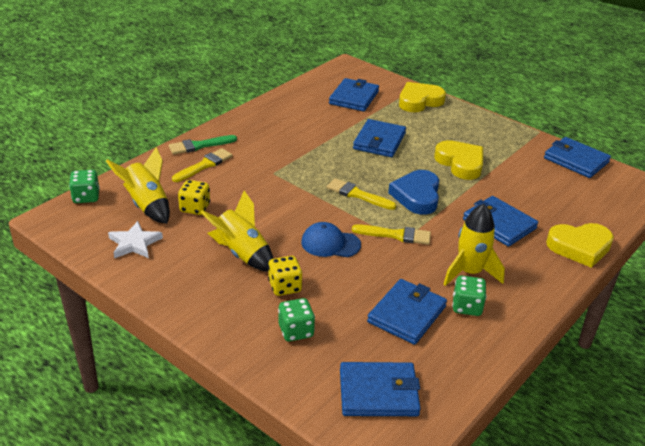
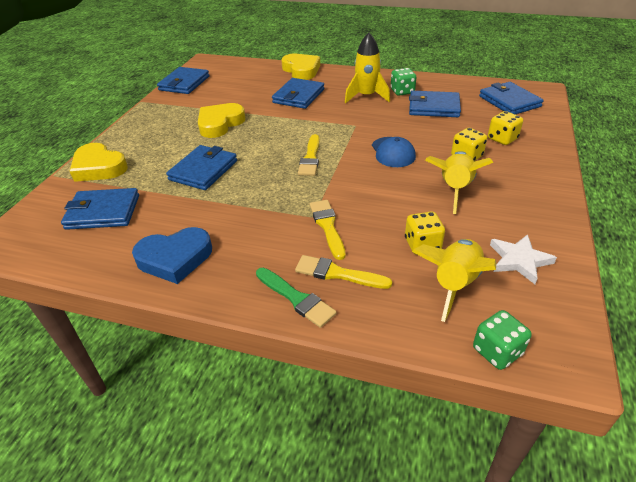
camera: 110 degrees left, 5 degrees up
(296, 331) = (502, 139): green dice -> yellow dice
(379, 141) = (203, 170): blue wallet -> blue wallet turned 60 degrees counterclockwise
(396, 235) = (352, 129): yellow brush -> yellow brush (327, 226)
(417, 196) = (288, 132): blue heart -> blue heart (175, 258)

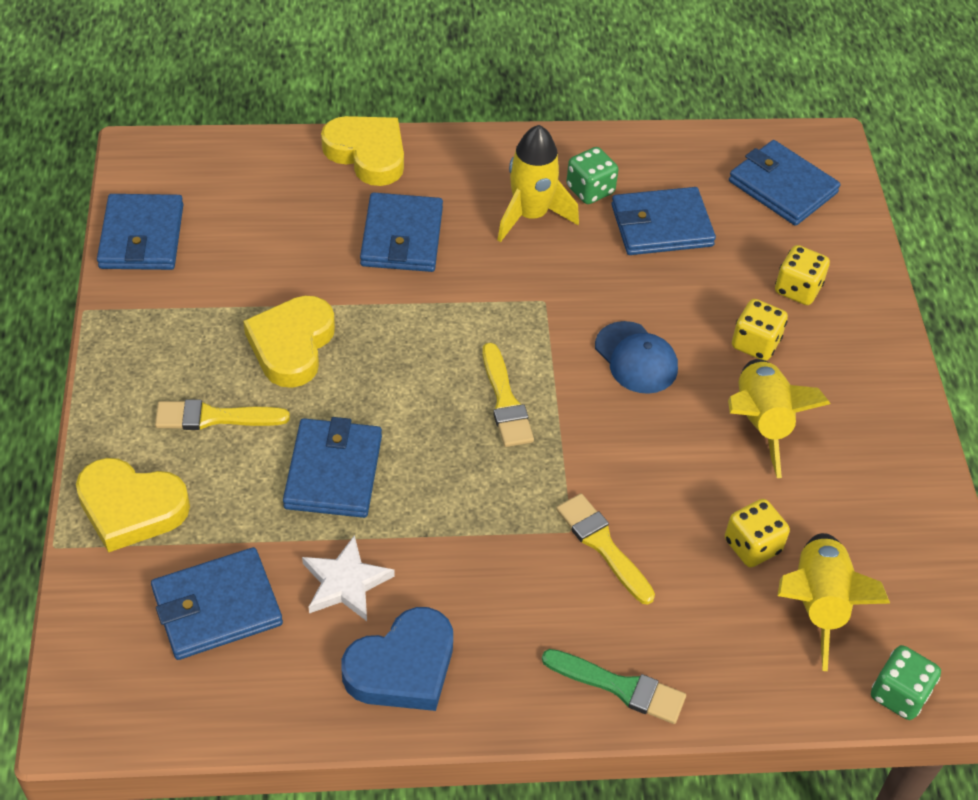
camera: 25 degrees left, 10 degrees up
(337, 273) = (656, 629): yellow brush -> yellow brush (214, 417)
(519, 260) = (887, 541): white star -> white star (345, 583)

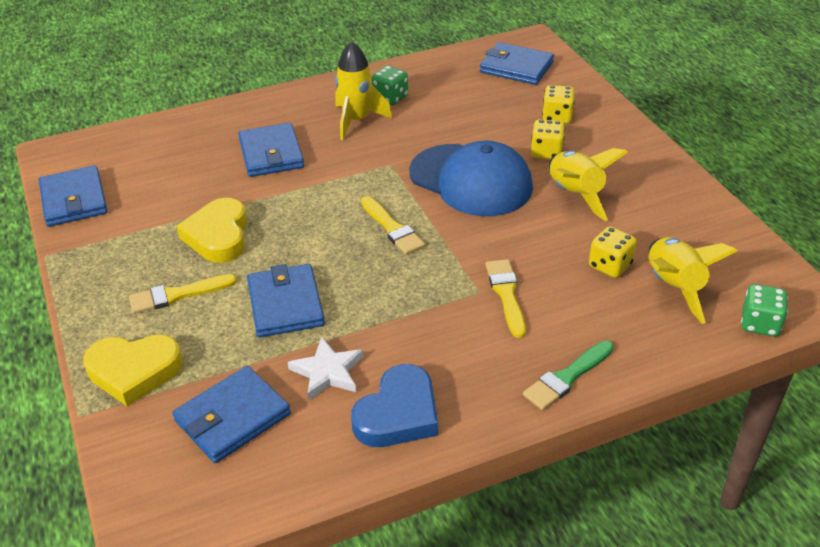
camera: 15 degrees left, 10 degrees down
(367, 154) = (224, 114): yellow heart -> none
(602, 545) = (506, 294): yellow brush -> yellow brush turned 45 degrees clockwise
(620, 687) = (567, 378): green brush -> green brush turned 135 degrees clockwise
(636, 358) = (471, 180): blue cap -> blue cap, size x1.86
(661, 226) = (448, 105): blue wallet -> none

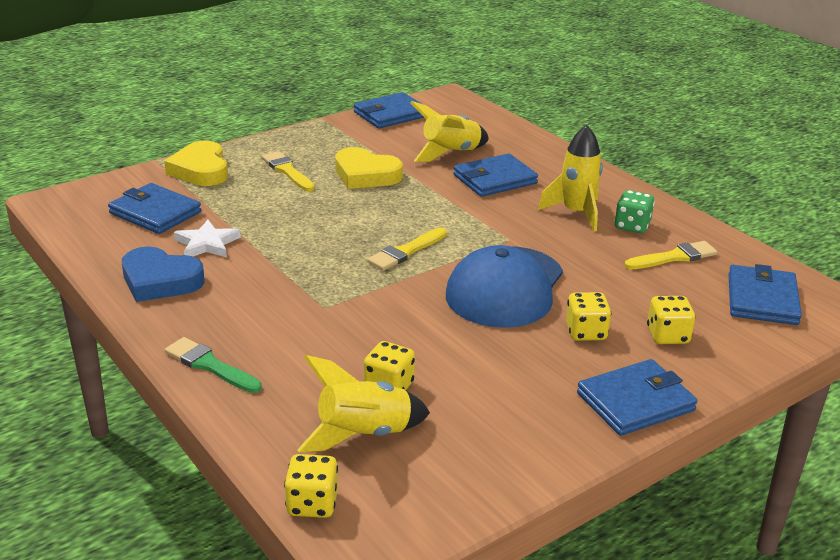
camera: 75 degrees right, 10 degrees down
(218, 236) = (366, 175): yellow heart -> yellow heart turned 135 degrees counterclockwise
(285, 304) = (286, 215): blue wallet -> blue wallet (635, 402)
(506, 294) = (324, 322): yellow brush -> yellow brush (674, 257)
(575, 195) = (511, 357): yellow rocket -> yellow rocket (450, 153)
(759, 324) = (312, 504): green dice -> yellow dice

